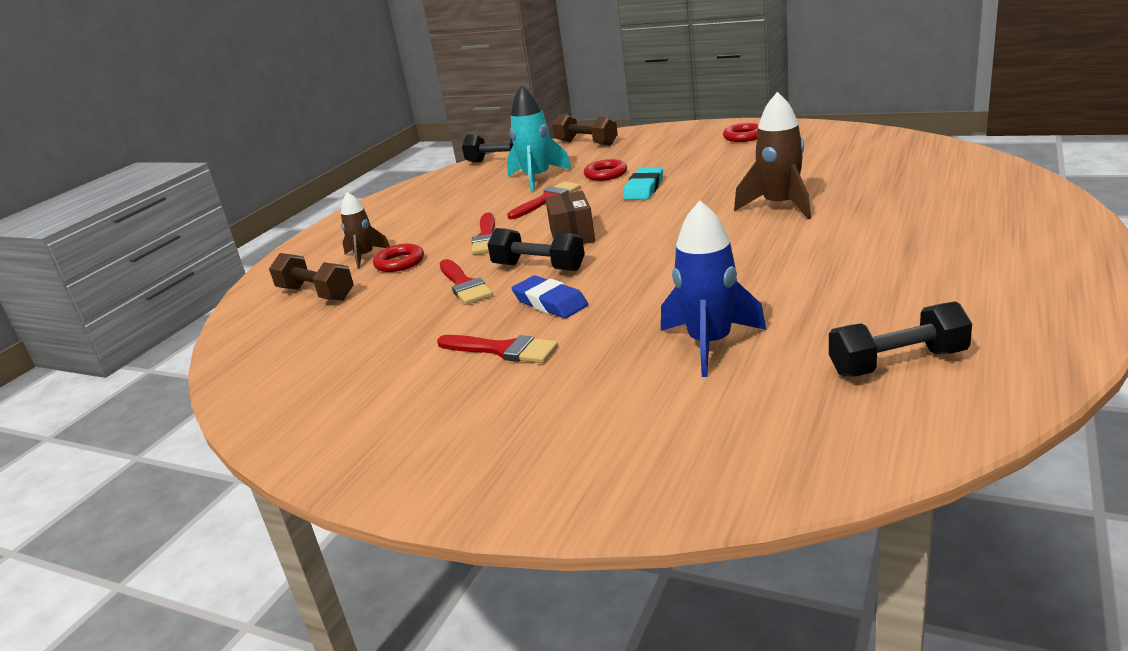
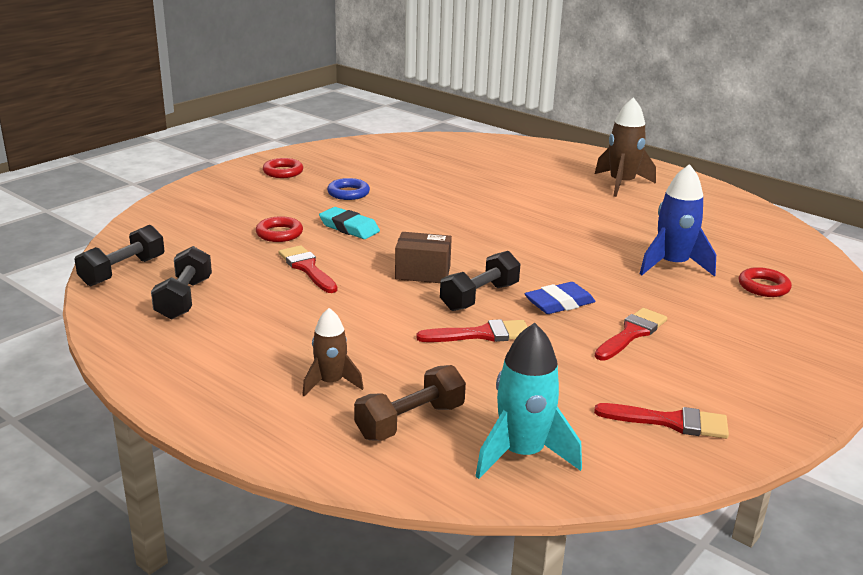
camera: 80 degrees left, 0 degrees up
(399, 262) = (379, 362): red ring -> red ring (763, 287)
(487, 237) = (370, 309): red brush -> red brush (670, 422)
(537, 179) = (231, 263): turquoise rocket -> turquoise rocket (522, 454)
(586, 143) = (158, 224): brown dumbbell -> none
(725, 167) = (348, 193): none -> blue ring
(780, 206) = (465, 198): brown rocket -> brown rocket (621, 184)
(897, 363) = (726, 229): black dumbbell -> black dumbbell (184, 299)

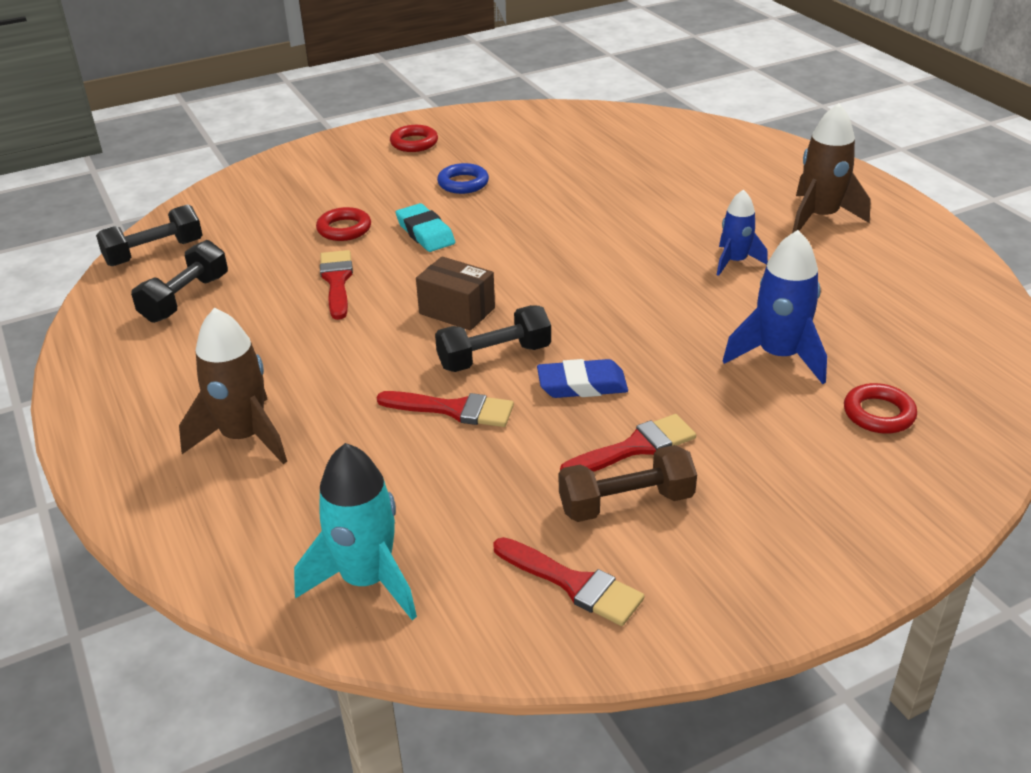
camera: 25 degrees right, 10 degrees up
(330, 383) = (244, 437): brown rocket -> brown rocket, size x1.59
(410, 421) = (284, 506): brown dumbbell -> brown dumbbell (626, 503)
(591, 216) = (735, 262): none -> blue rocket

